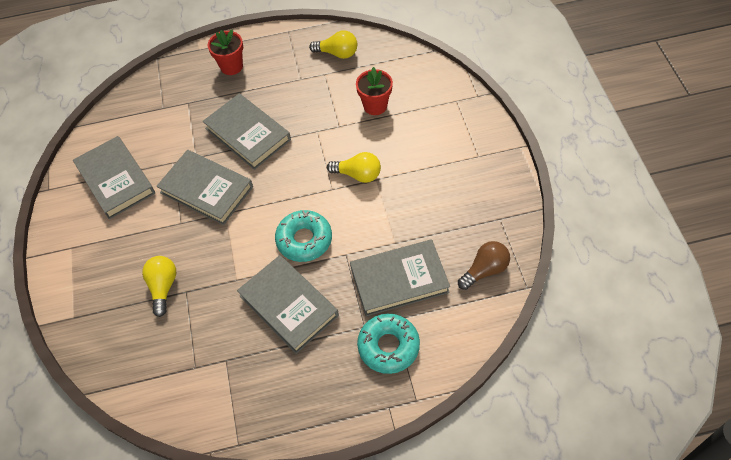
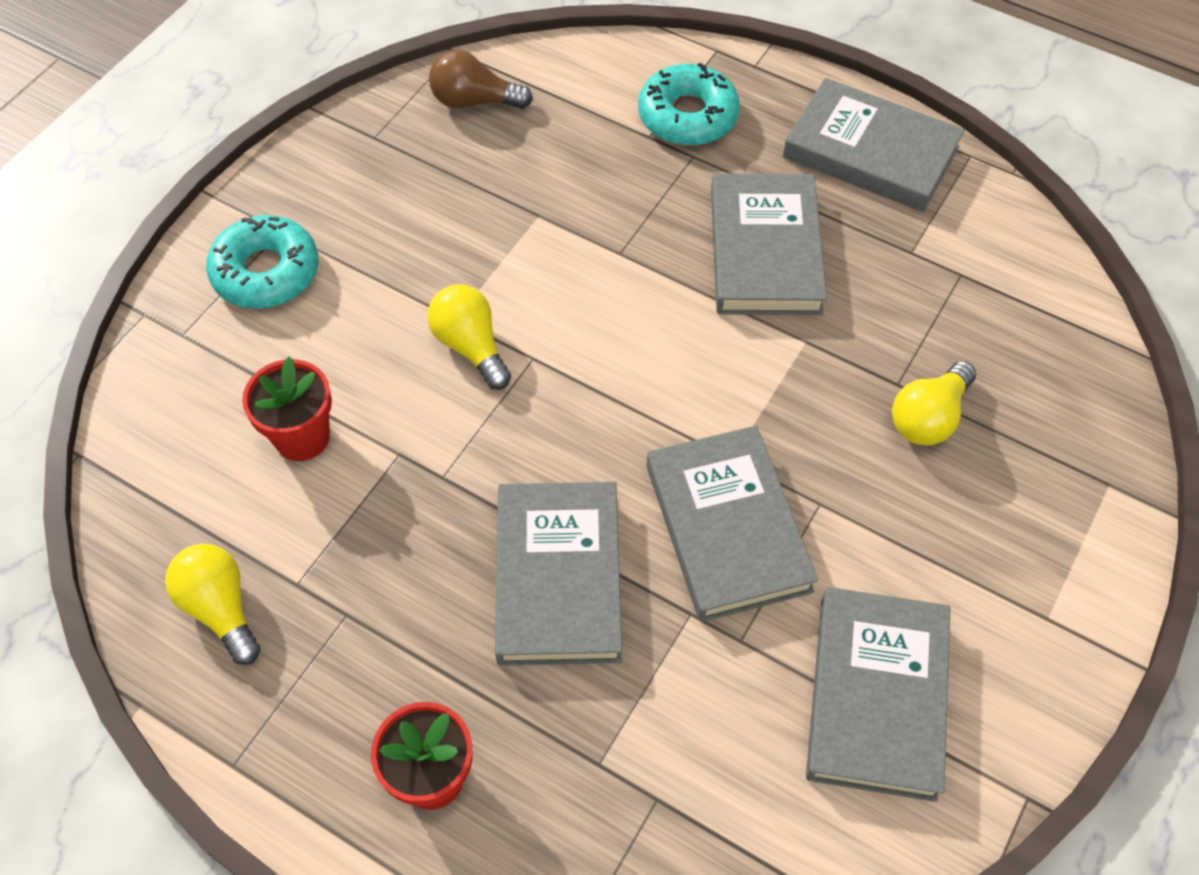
camera: 140 degrees left, 0 degrees up
(304, 240) = (654, 317): turquoise donut -> turquoise donut (266, 272)
(399, 280) = (588, 170): grey book -> grey book (870, 152)

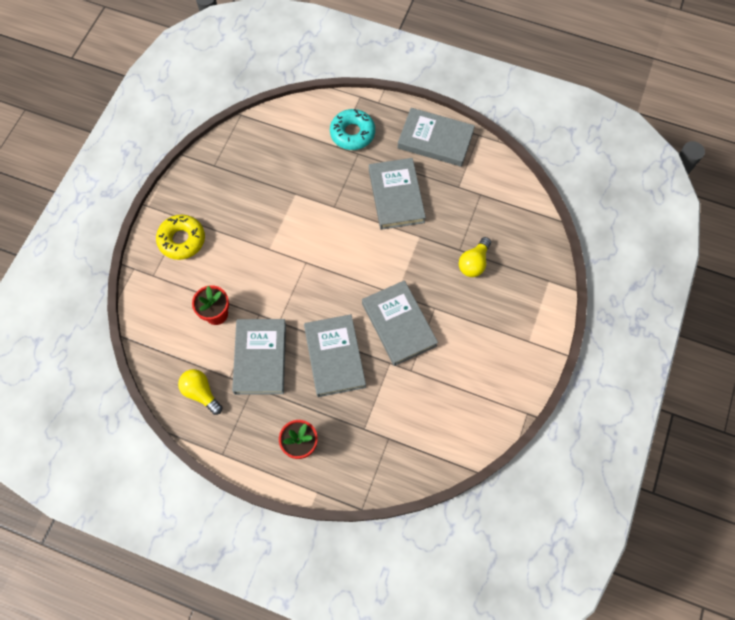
camera: 10 degrees left, 10 degrees up
(266, 272) = (182, 240): turquoise donut -> yellow donut
(471, 346) = (278, 261): yellow light bulb -> none
(474, 101) = (255, 140): brown light bulb -> none
(876, 696) = (466, 384): grey book -> grey book (260, 358)

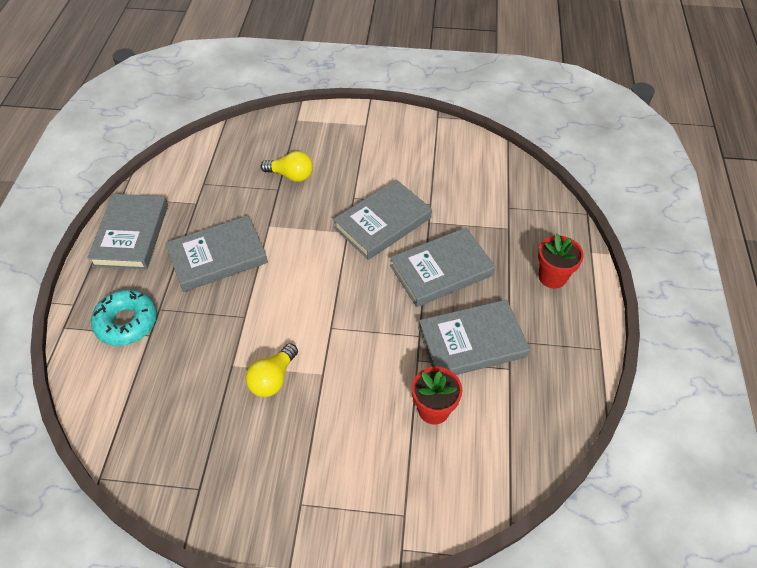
camera: 105 degrees left, 15 degrees down
(182, 240) = (336, 493): yellow donut -> none
(201, 393) = (542, 394): yellow light bulb -> yellow light bulb (273, 378)

